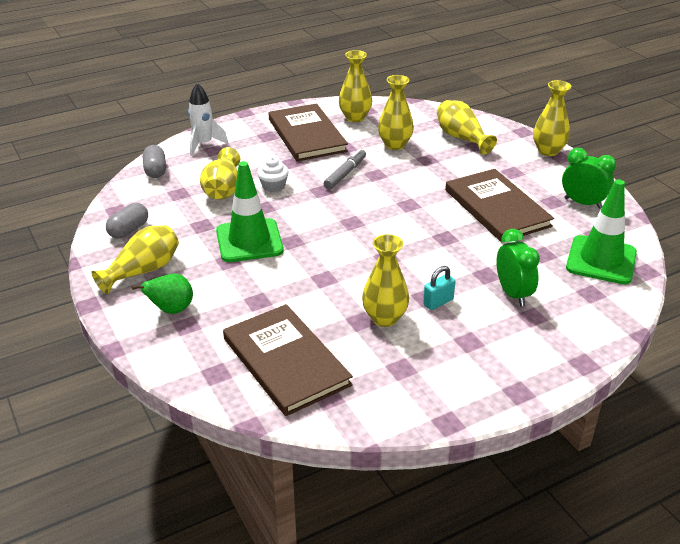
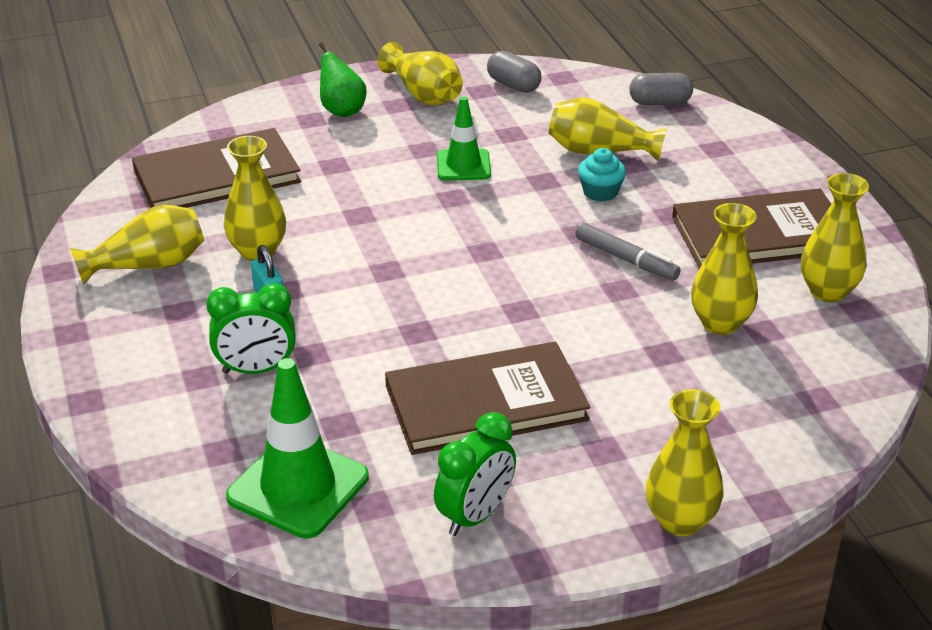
camera: 100 degrees right, 0 degrees up
(204, 144) = (734, 140): white rocket -> none
(249, 241) = (463, 165): green traffic cone -> green traffic cone, size x0.63
(273, 186) = (600, 192): white cupcake -> turquoise cupcake
(461, 138) = (742, 409): yellow vase -> yellow vase (148, 265)

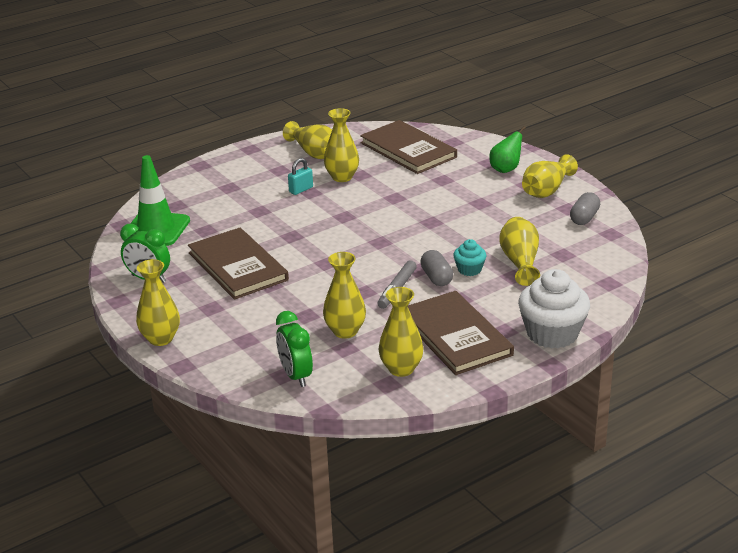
camera: 75 degrees right, 5 degrees down
(256, 370) = (240, 199): green clock -> green clock (296, 376)
(463, 165) = (469, 219): green traffic cone -> none
(660, 102) = (605, 276): grey capsule -> grey capsule (436, 278)
(777, 165) = (552, 334): none -> white cupcake

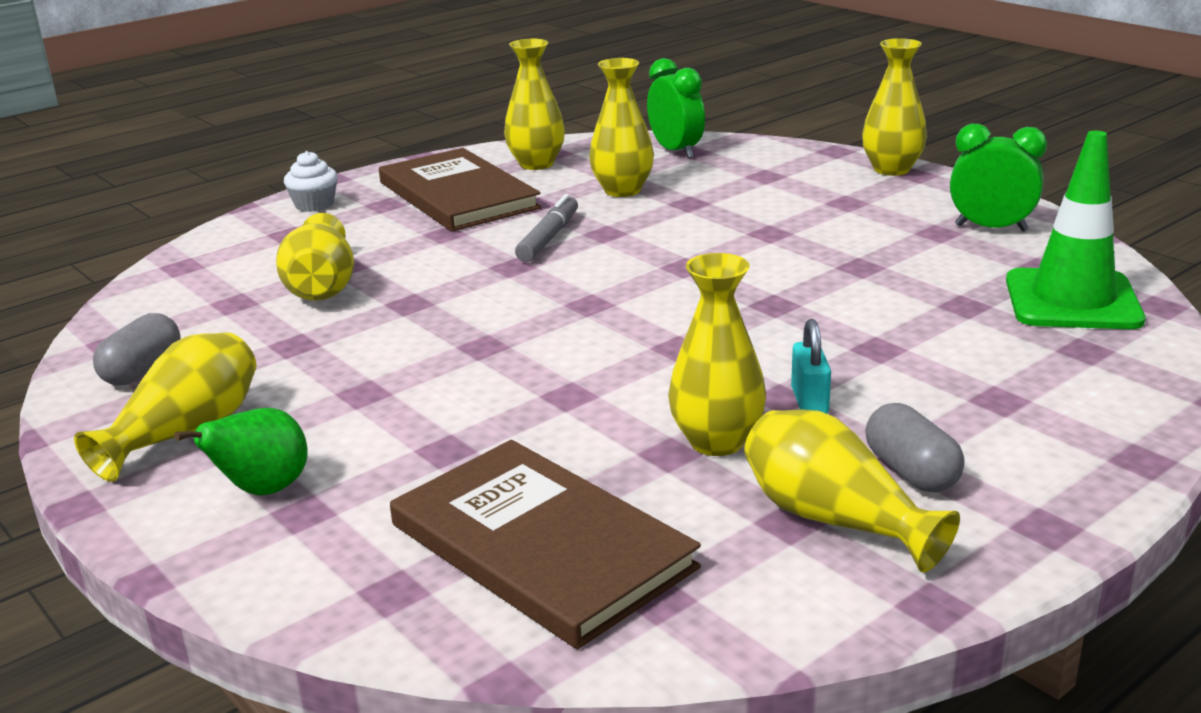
camera: 175 degrees right, 5 degrees down
(238, 266) = (846, 252): brown book -> none
(301, 190) = (809, 402): turquoise padlock -> turquoise padlock turned 45 degrees counterclockwise
(436, 278) = (480, 256): grey capsule -> grey capsule (911, 472)
(469, 269) = (419, 270): turquoise cupcake -> none
(552, 334) = (314, 205): white cupcake -> white cupcake, size x0.50

